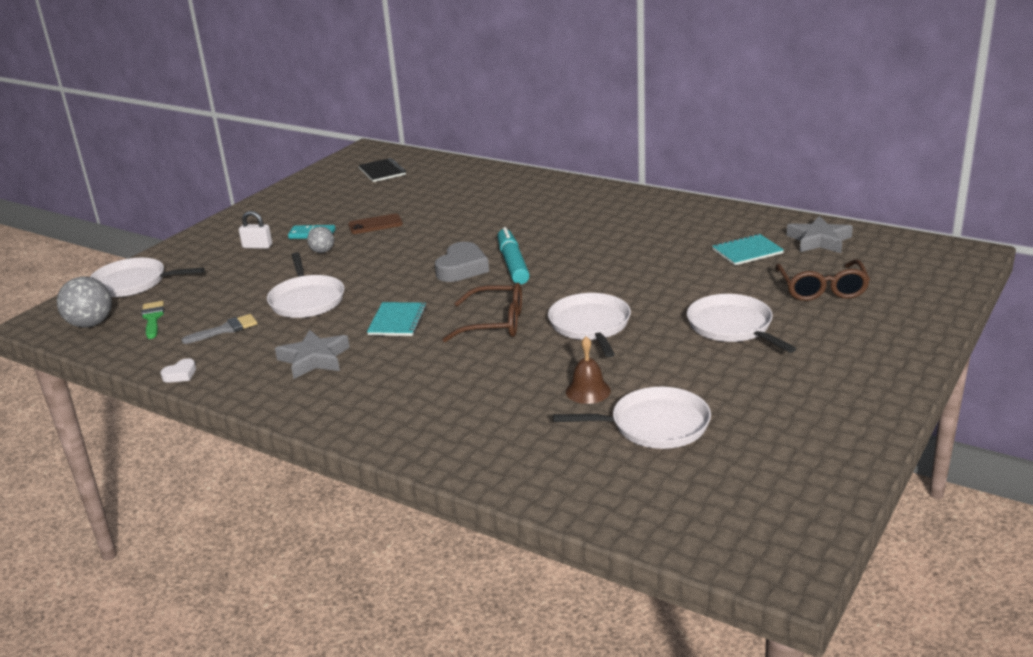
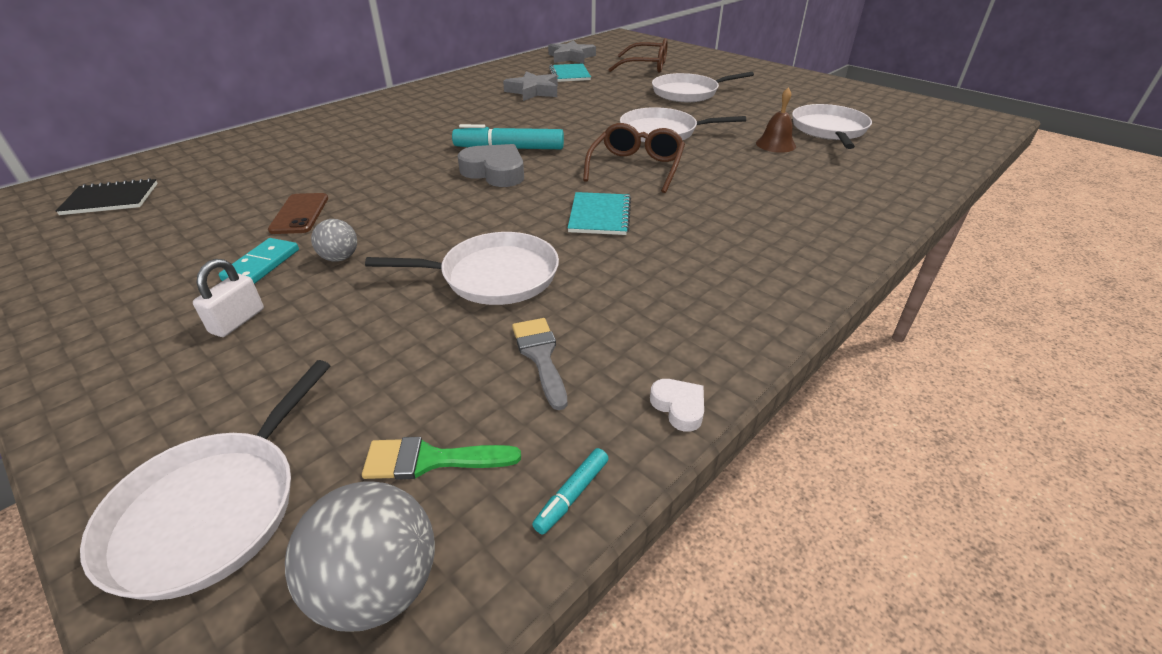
camera: 80 degrees left, 10 degrees up
(126, 354) = (572, 495): none -> turquoise marker
(314, 359) = (672, 275): grey star -> grey star (533, 91)
(397, 321) = (599, 215): turquoise notebook -> turquoise notebook turned 75 degrees clockwise

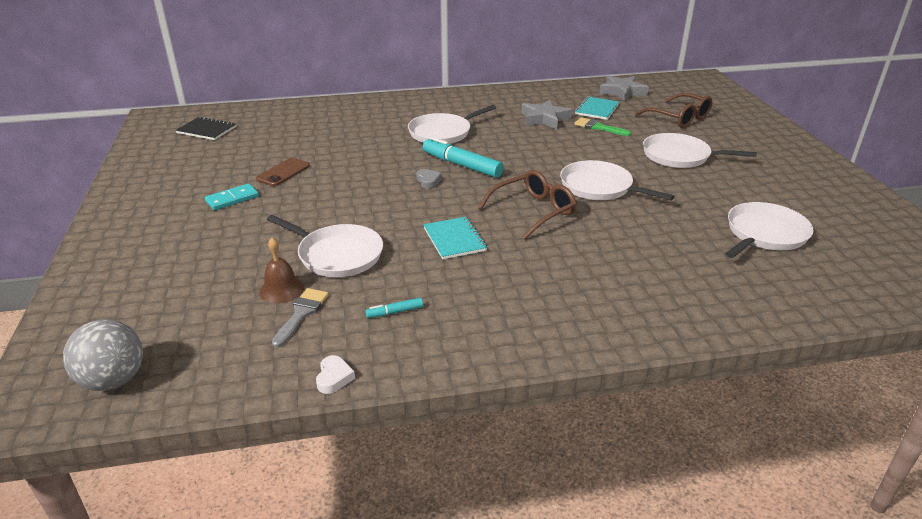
camera: 35 degrees right, 5 degrees down
(213, 509) = (94, 315): white pan -> white pan (442, 133)
(237, 321) = (190, 228): white padlock -> none
(340, 258) = (272, 210): grey ball -> none
(430, 460) = (190, 339): green brush -> green brush (598, 127)
(495, 172) = (428, 181): grey heart -> grey heart, size x0.50
(572, 495) = (227, 389): turquoise marker -> turquoise marker (395, 312)
(599, 215) = (454, 239): turquoise notebook -> turquoise notebook turned 60 degrees counterclockwise
(775, 144) = (685, 230): brown bell -> brown bell (281, 289)

